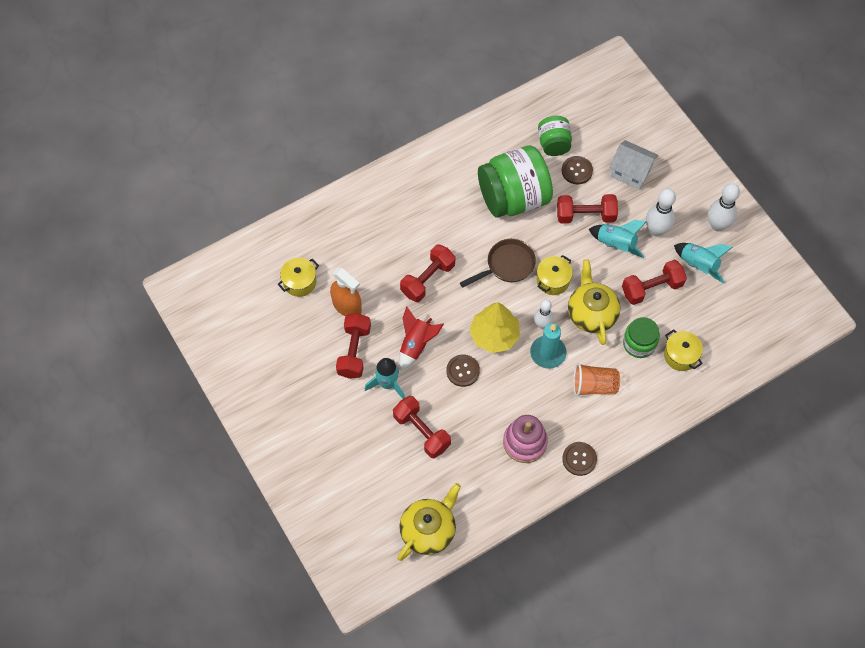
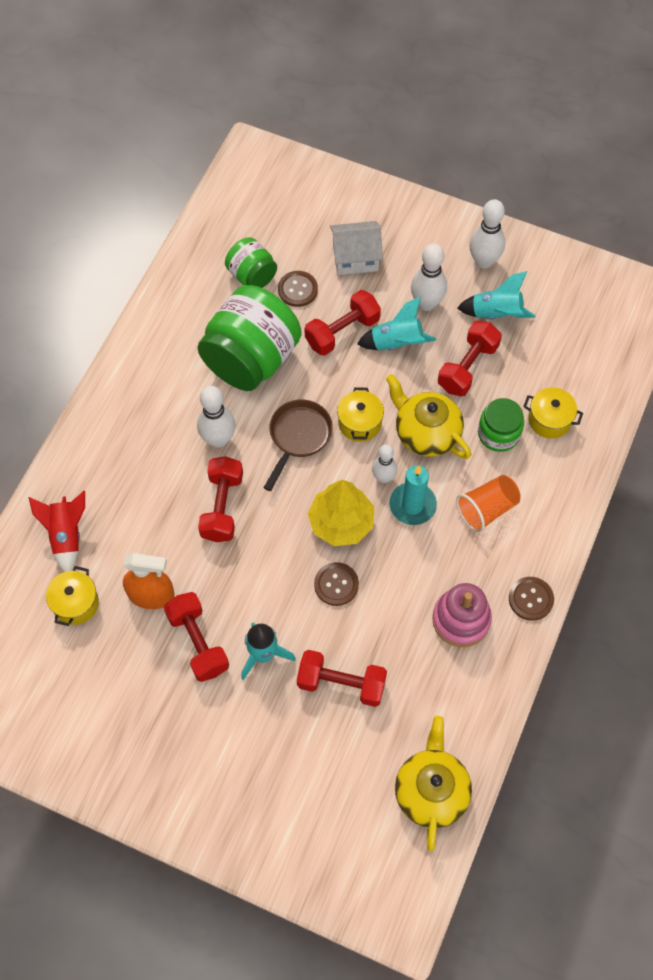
camera: 35 degrees left, 0 degrees up
(416, 345) = (263, 589): red rocket -> red rocket (66, 536)
(455, 236) = (218, 439): none -> white bowling pin

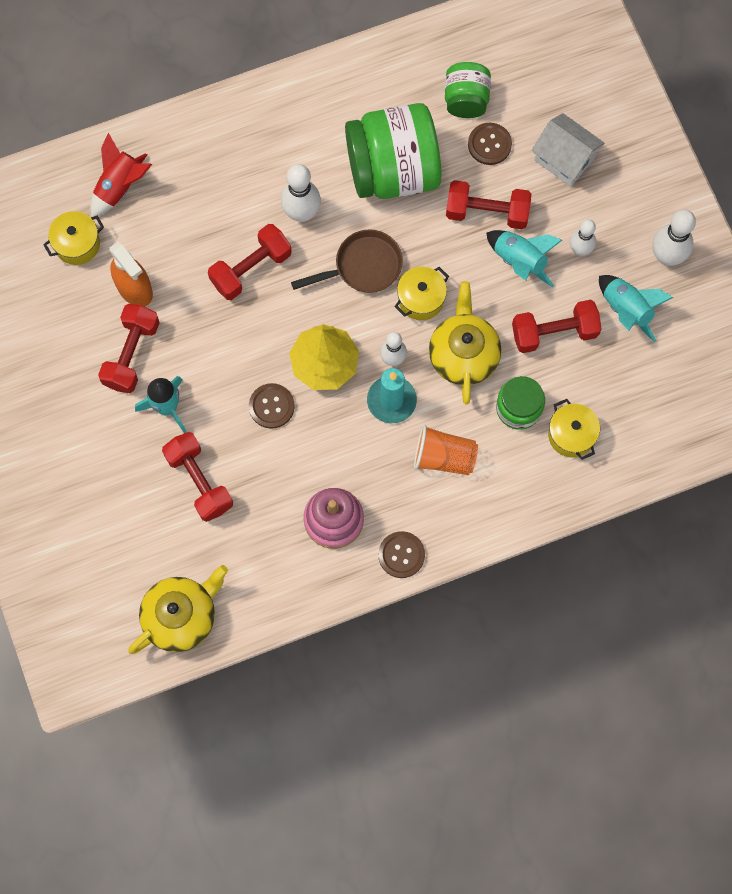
camera: 45 degrees right, 10 degrees up
(426, 303) = (580, 249): white bowling pin -> white bowling pin, size x0.66

